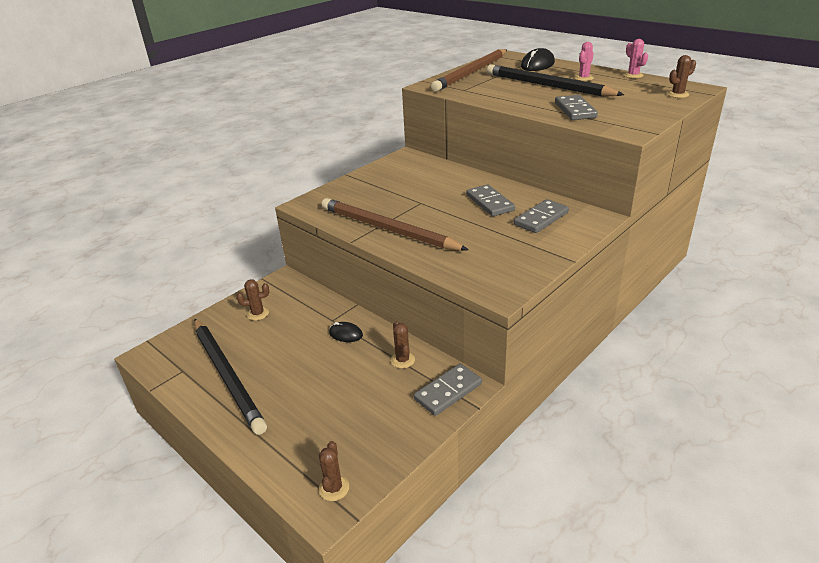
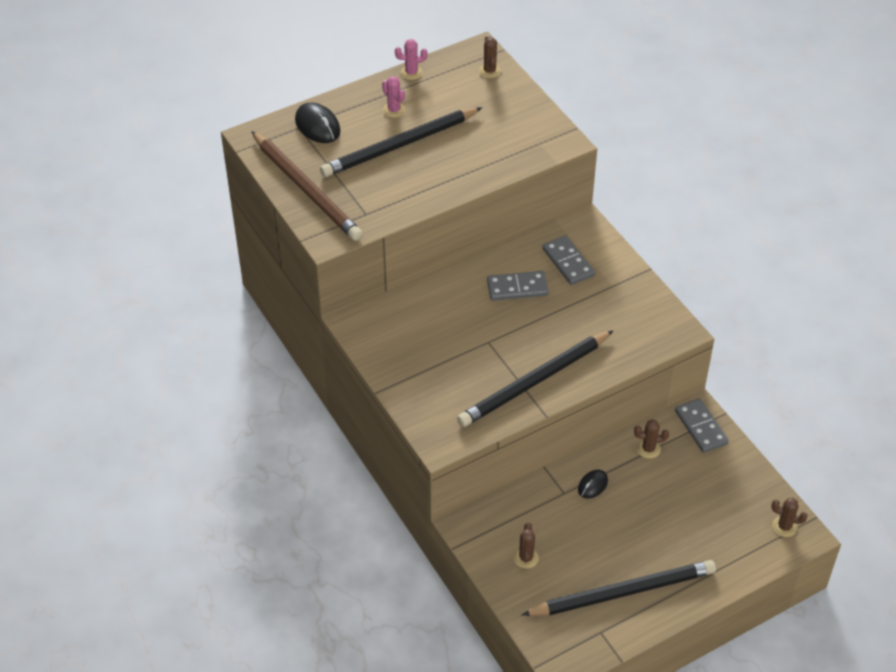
camera: 75 degrees left, 15 degrees up
(387, 229) = (534, 382): brown pencil -> black pencil
(575, 110) = (488, 154): grey domino -> none

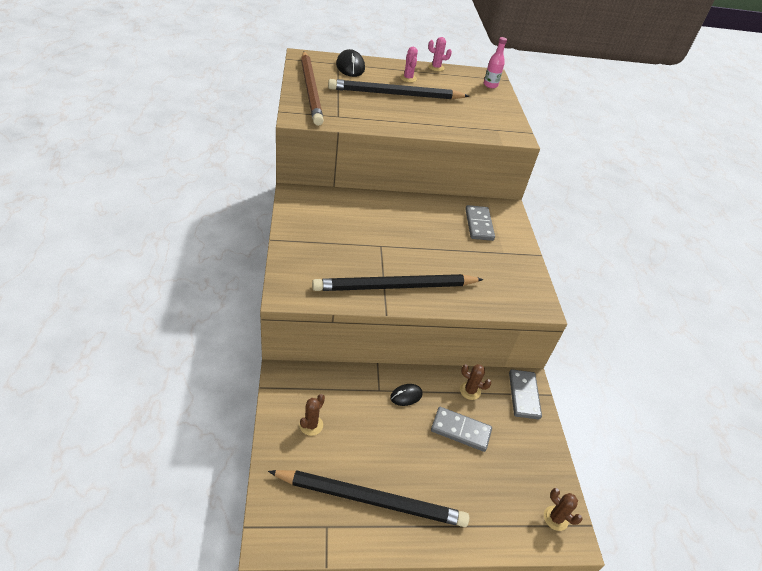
camera: 20 degrees right, 5 degrees down
(489, 71) = (490, 85): brown cactus -> pink bottle
(517, 288) = (429, 223): grey domino -> grey domino (460, 430)

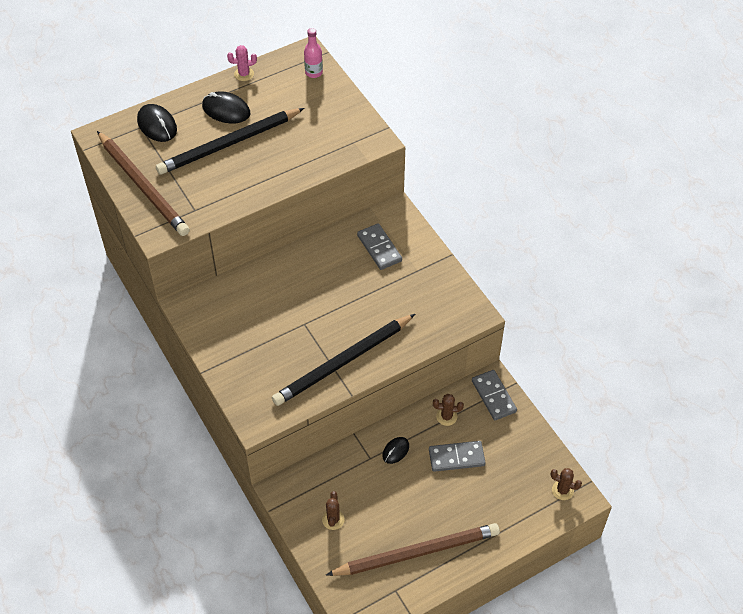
camera: 20 degrees left, 10 degrees up
(371, 499) = (417, 552): black pencil -> brown pencil
(408, 78) = (226, 110): pink cactus -> black mouse

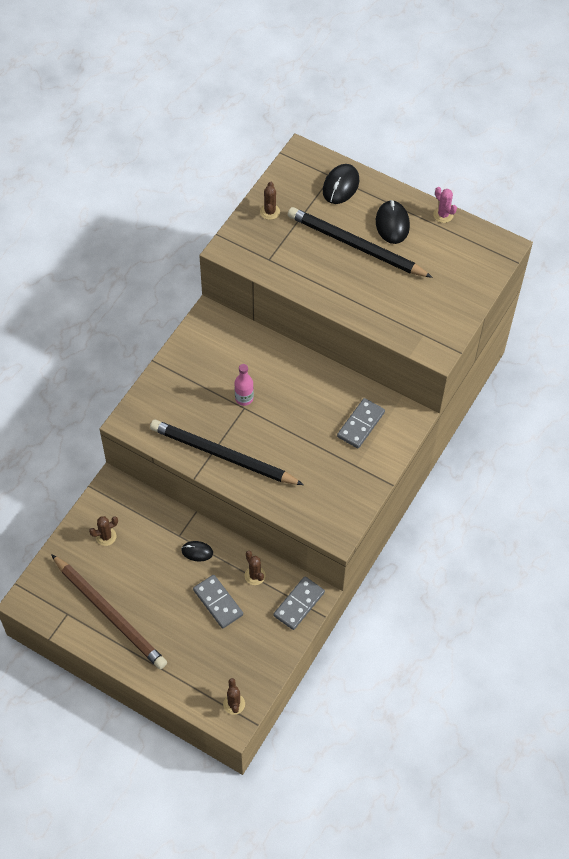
camera: 60 degrees right, 5 degrees up
(143, 186) = (270, 212): brown pencil -> brown cactus
(314, 72) = (484, 264): pink bottle -> pink bottle (244, 398)

